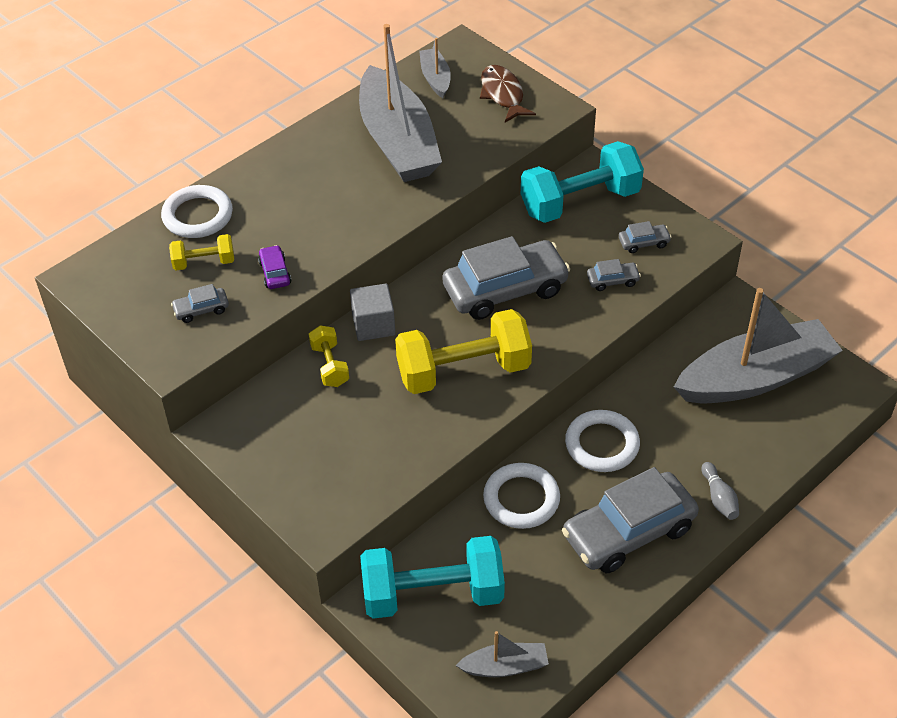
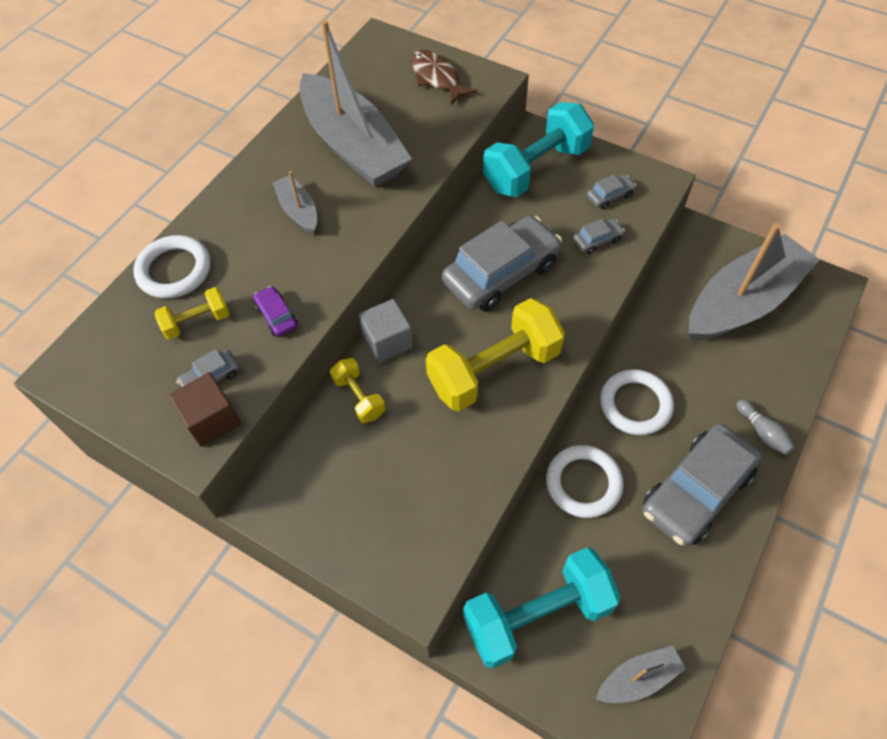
camera: 15 degrees left, 10 degrees up
(191, 342) = (211, 420): none -> brown cube
(435, 78) = (367, 75): grey boat -> grey boat (298, 211)

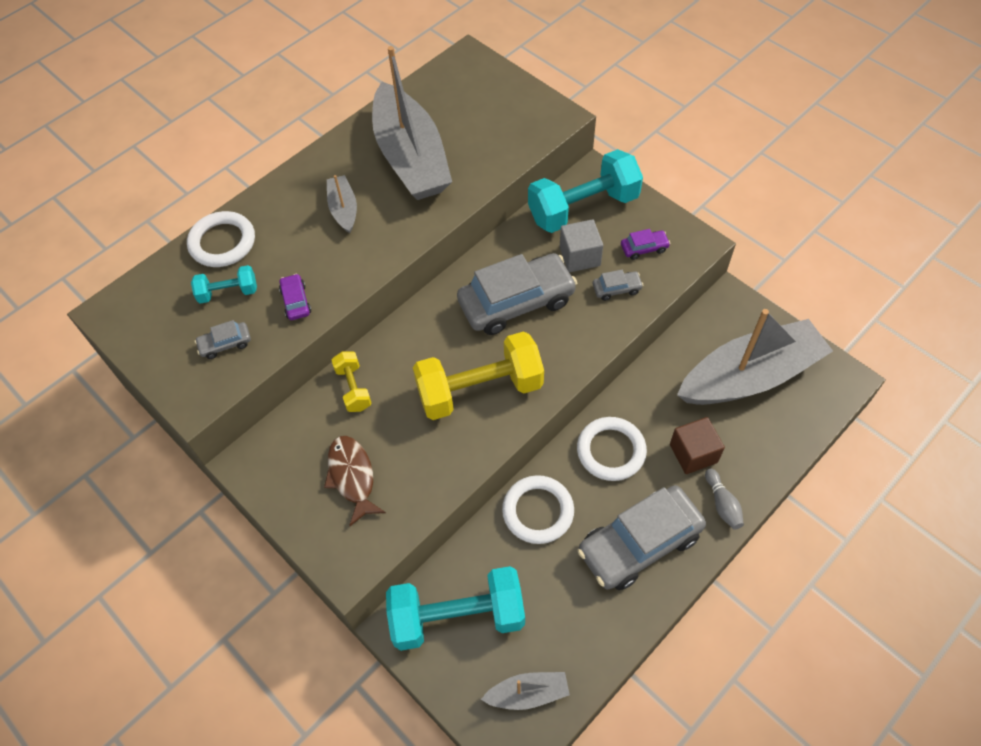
camera: 15 degrees right, 0 degrees up
(197, 322) = (228, 292): yellow dumbbell -> turquoise dumbbell
(211, 420) = (215, 380): brown cube -> brown cube (693, 453)
(387, 341) = (394, 343): grey cube -> grey cube (579, 256)
(437, 78) = (508, 105): brown fish -> brown fish (352, 477)
(610, 196) = (644, 248): grey car -> purple car

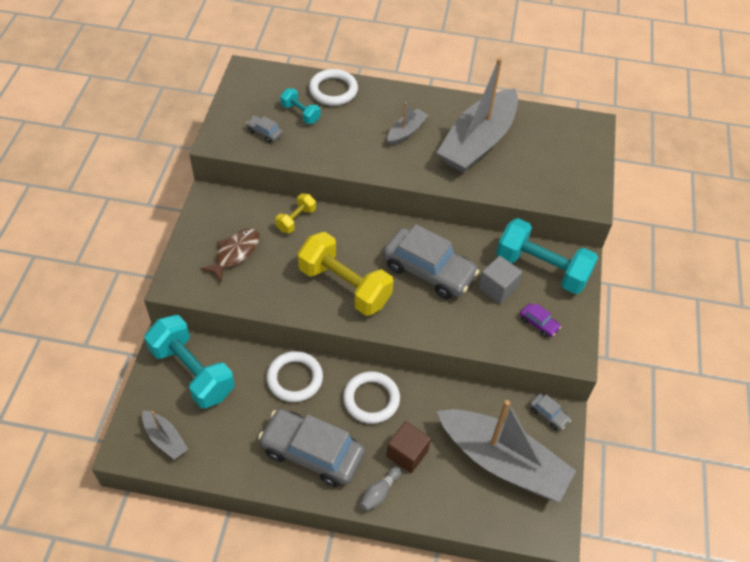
camera: 50 degrees right, 5 degrees down
(296, 301) = (319, 147): purple car -> none
(616, 289) = (488, 324): grey car -> grey car (548, 414)

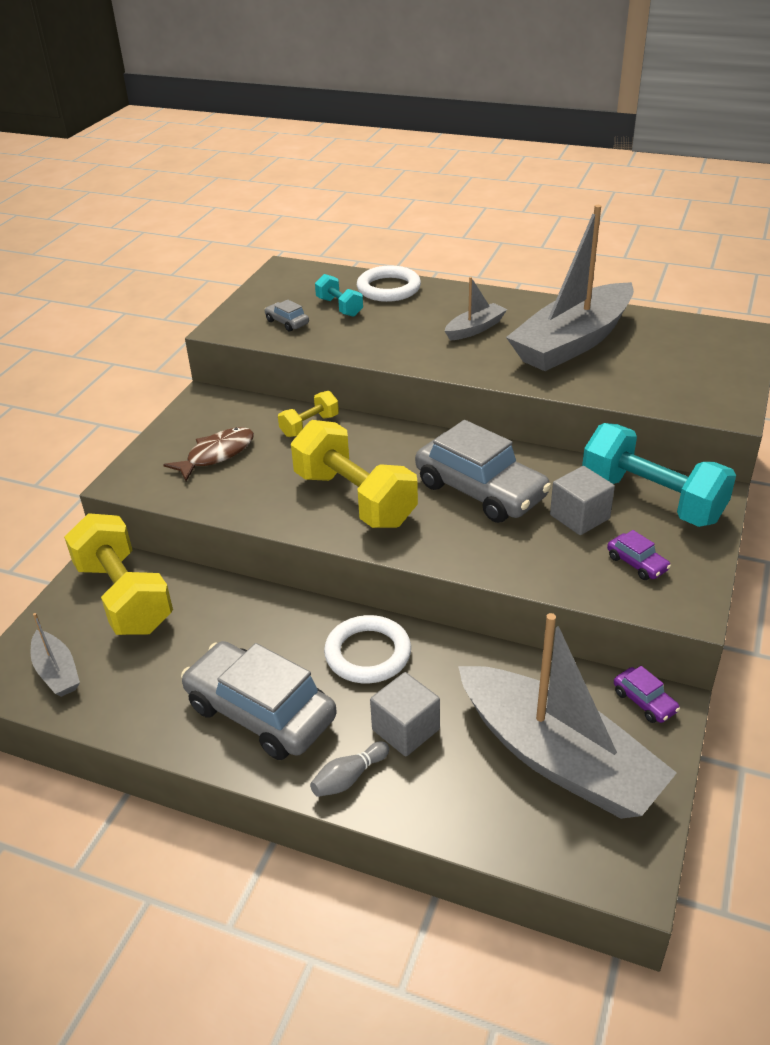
camera: 15 degrees right, 15 degrees down
(192, 372) = (124, 597): turquoise dumbbell -> yellow dumbbell
(294, 378) = (263, 617): white ring -> none
(407, 453) = (405, 729): brown cube -> grey cube
(548, 414) = (644, 701): grey car -> purple car

